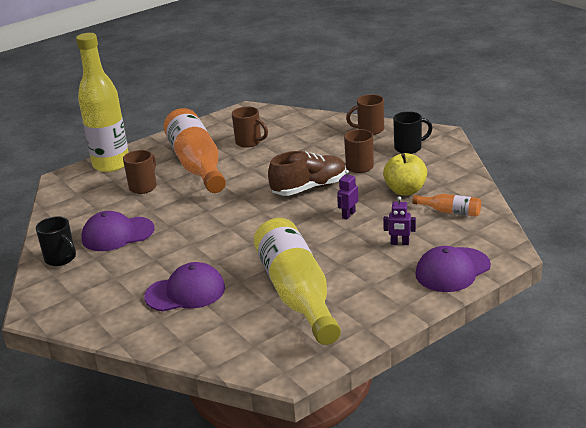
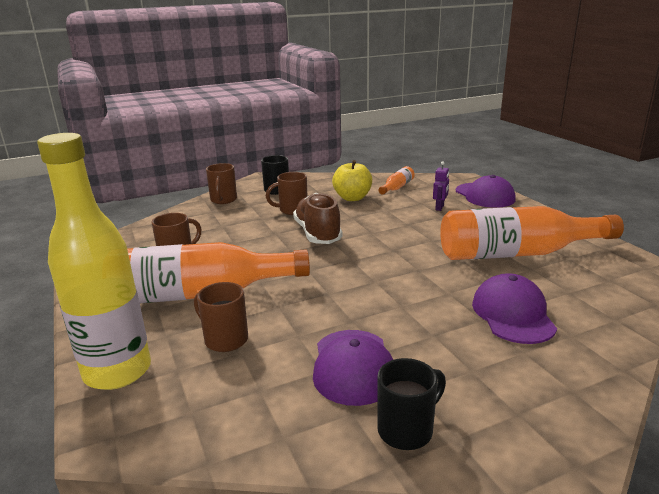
camera: 80 degrees left, 5 degrees down
(297, 294) = (517, 253): yellow bottle -> orange bottle
(348, 215) = (381, 221): purple robot -> none

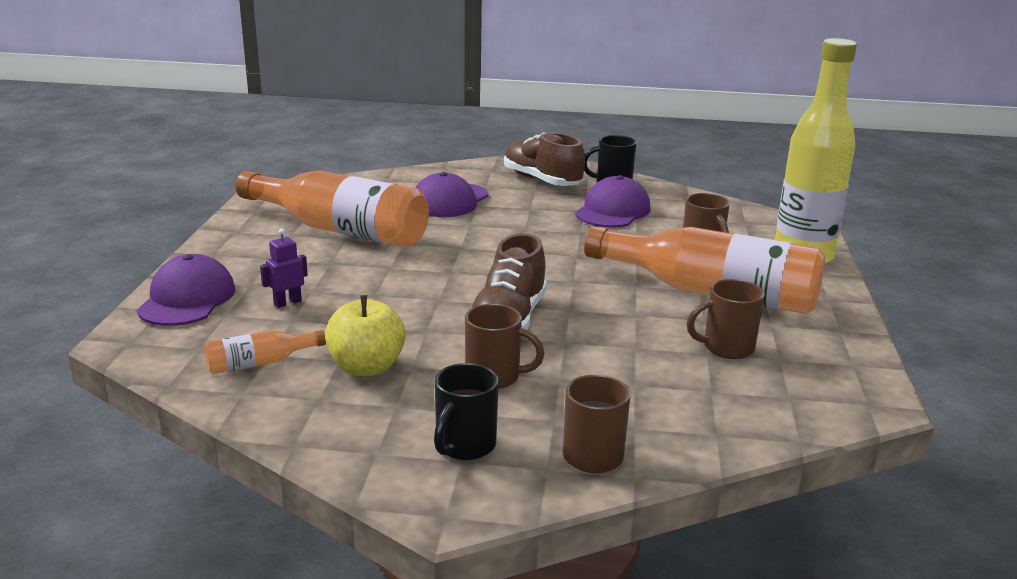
camera: 150 degrees left, 0 degrees up
(490, 393) = (542, 181): none -> brown shoe

